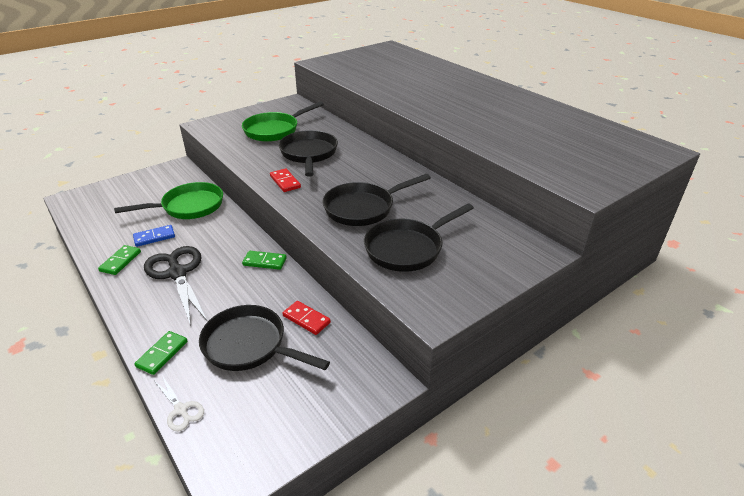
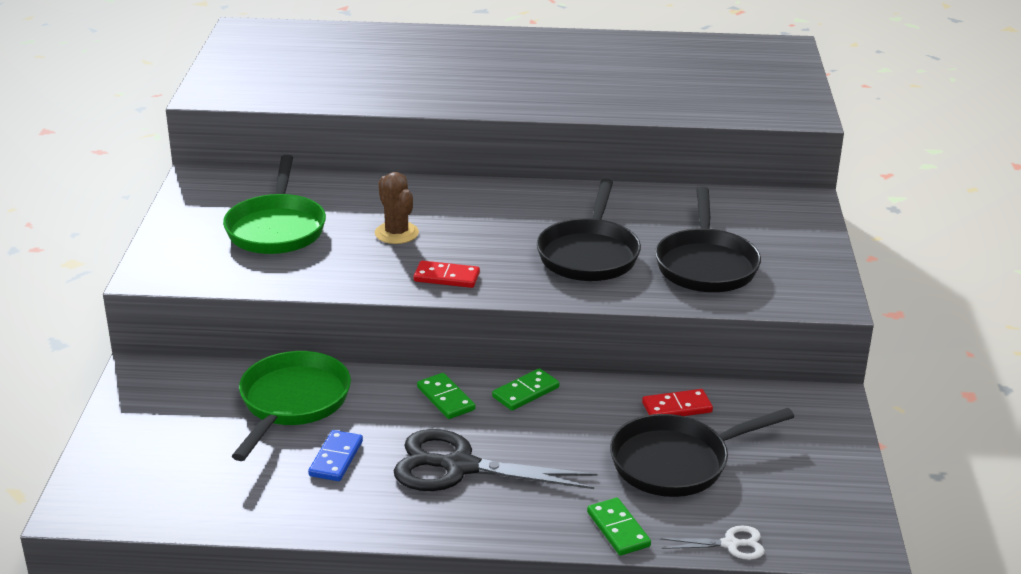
camera: 50 degrees left, 5 degrees down
(120, 261) = (361, 506): green domino -> green domino (446, 398)
(309, 154) = (396, 233): black pan -> brown cactus

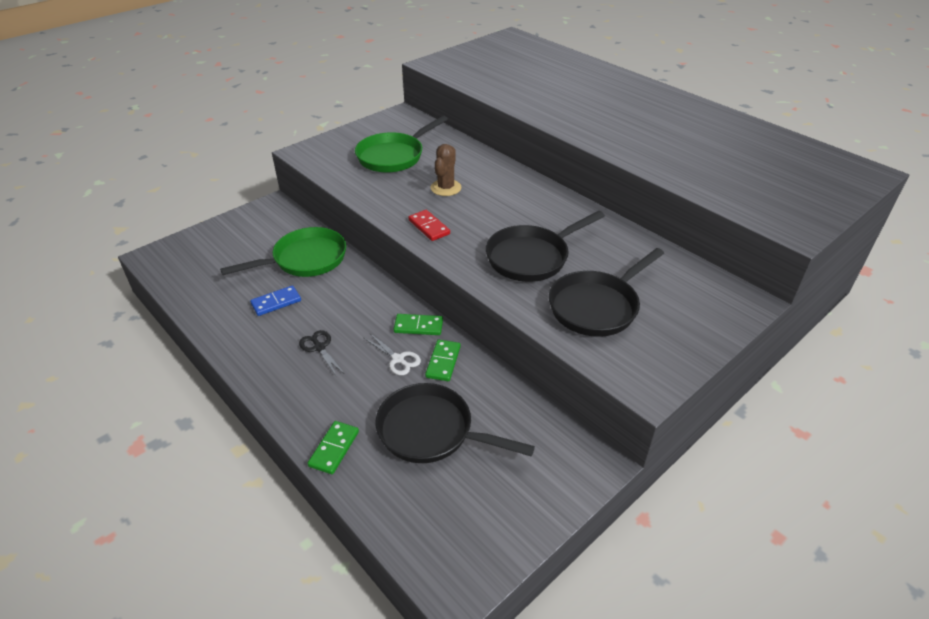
camera: 45 degrees right, 10 degrees up
(446, 398) = (374, 303): green domino -> green domino (443, 362)
(459, 467) = (319, 347): black scissors -> black scissors, size x0.48
(677, 407) = (487, 395): red domino -> none
(730, 544) = (377, 513): white scissors -> white scissors (398, 359)

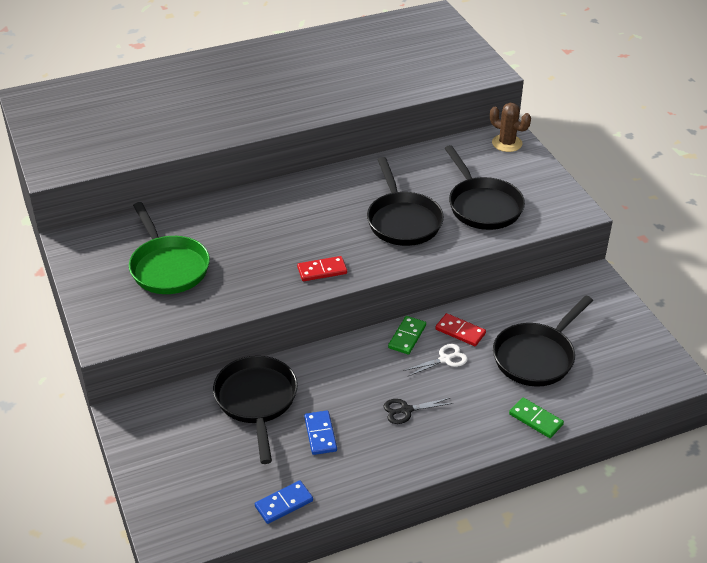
camera: 70 degrees left, 0 degrees up
(195, 301) = (284, 503): none -> blue domino
(305, 259) = (257, 401): green pan -> black pan
(443, 362) = (460, 331): green domino -> red domino
(446, 188) = (259, 244): brown cactus -> brown cactus (507, 143)

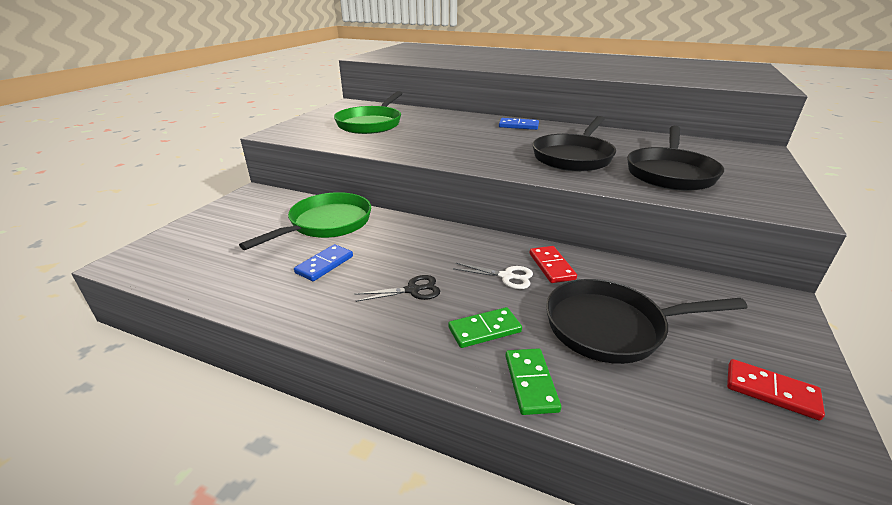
camera: 45 degrees right, 10 degrees down
(257, 401) = (326, 224): black pan -> green pan
(284, 503) = (217, 289): blue domino -> blue domino (518, 126)
(322, 270) = (460, 156): red domino -> red domino (771, 391)
(406, 410) = (412, 290): black scissors -> black scissors turned 135 degrees clockwise
(407, 337) = (496, 246): green domino -> green domino (484, 330)
(507, 143) = (752, 153): brown cactus -> none

